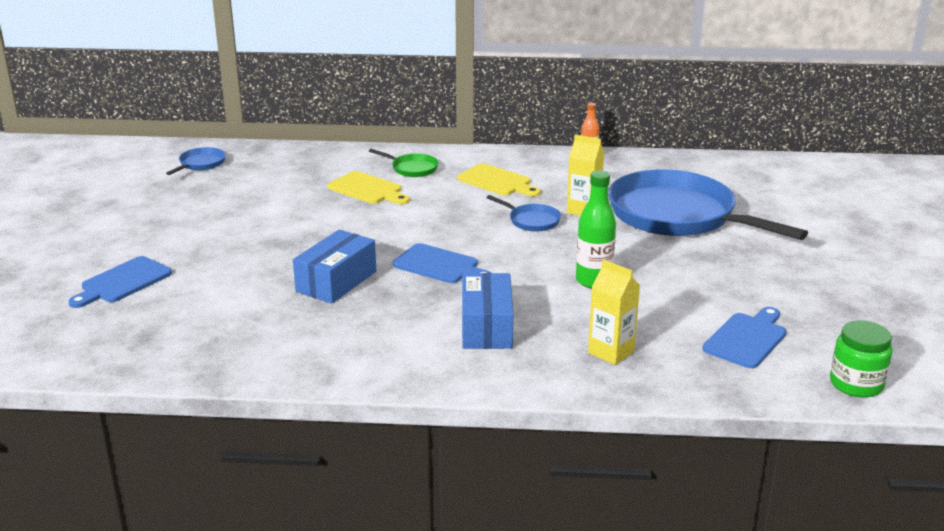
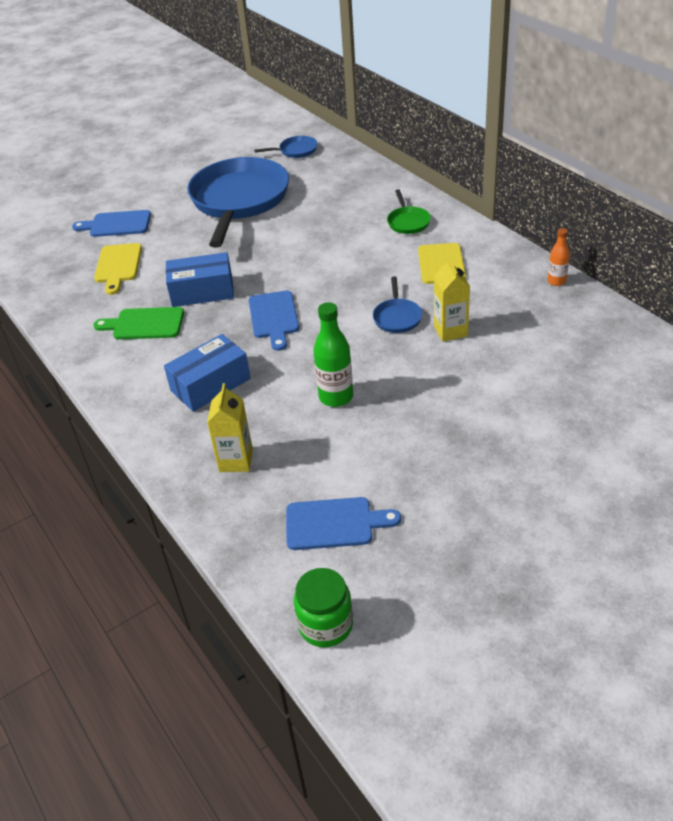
camera: 55 degrees right, 15 degrees up
(333, 326) = (144, 324): none -> green cutting board
(367, 189) = (348, 225): yellow cutting board -> yellow cutting board (118, 266)
(677, 216) = (510, 382): blue pan -> blue pan (239, 201)

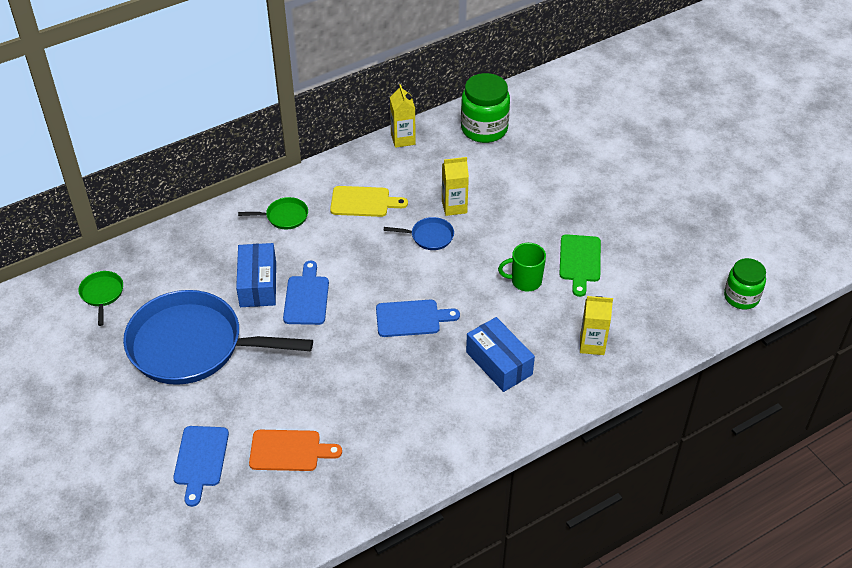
camera: 90 degrees left, 5 degrees up
(118, 266) = (289, 450): yellow cutting board -> orange cutting board
(144, 324) = (401, 418): green cutting board -> green cutting board (580, 261)
(202, 292) = (357, 373): blue box -> blue box (258, 284)
(296, 151) = (102, 294): blue pan -> green pan
(334, 523) = (657, 288): blue cutting board -> blue cutting board (306, 297)
(336, 397) = (525, 281): green bottle -> green mug
(556, 281) = (403, 139): orange bottle -> yellow carton
(603, 343) = (484, 129): none -> green jar

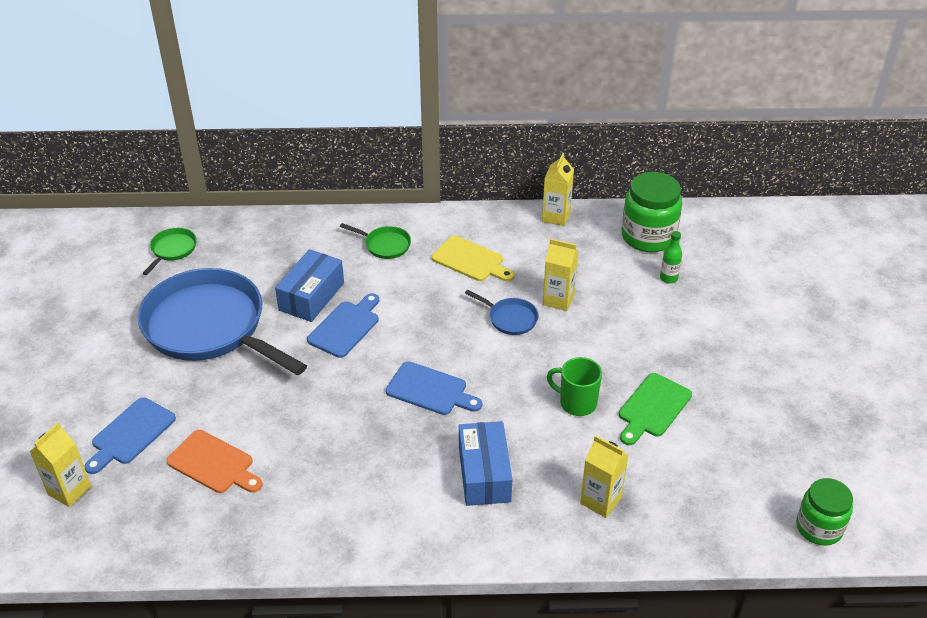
camera: 30 degrees right, 5 degrees down
(188, 527) = (69, 490): none -> yellow carton
(522, 157) = (668, 278): none -> green bottle

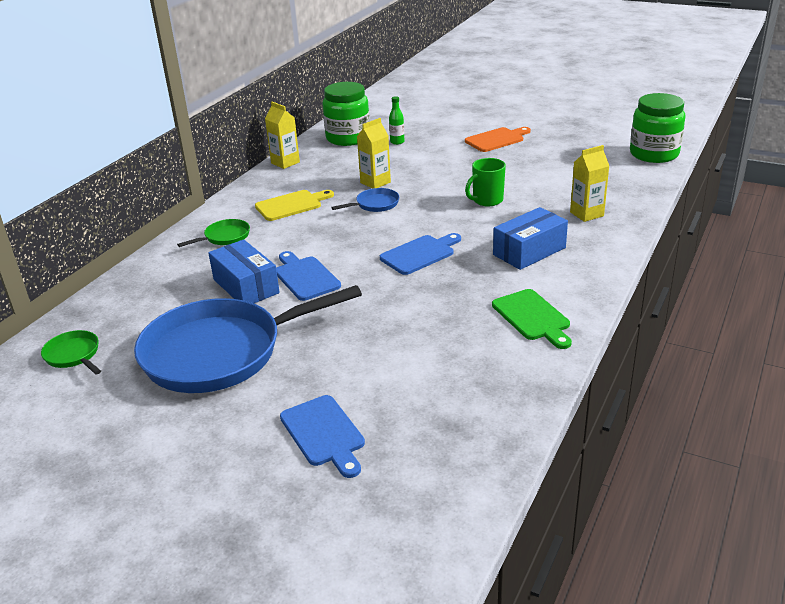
camera: 60 degrees left, 10 degrees down
(69, 490) = (371, 495): yellow carton -> none
(214, 463) = (411, 384): orange cutting board -> orange cutting board (496, 139)
(484, 474) = (529, 251): blue box -> blue box turned 60 degrees counterclockwise
(653, 408) = (515, 176): green cutting board -> green cutting board (533, 317)
(819, 527) = (654, 154): green jar -> green jar, size x1.50

